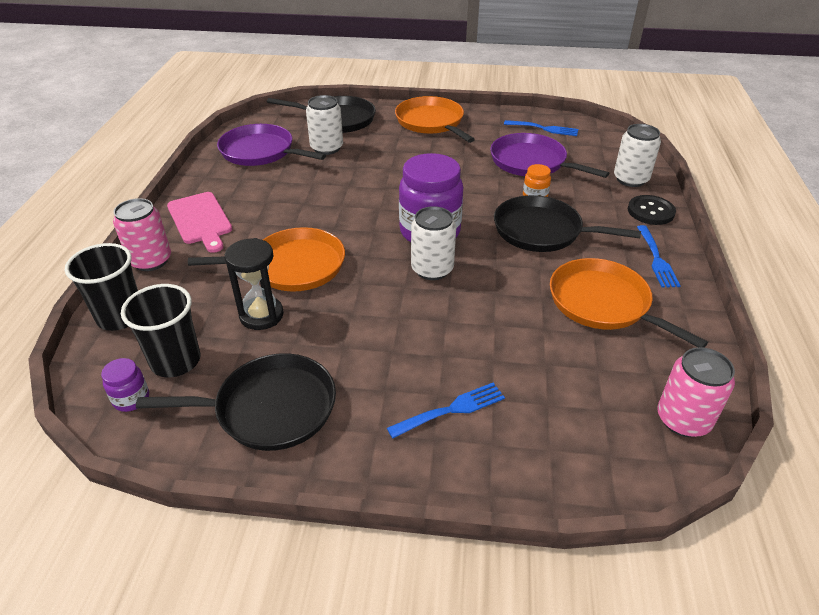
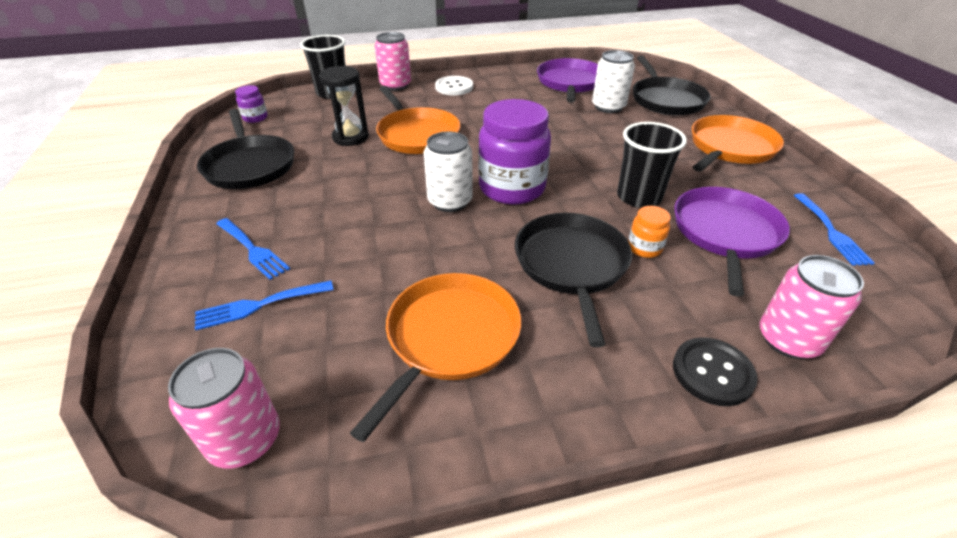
camera: 70 degrees right, 0 degrees up
(176, 361) = (293, 121): black cup -> black cup (639, 197)
(200, 220) = (454, 87): pink cutting board -> white button
(630, 179) = (788, 339): white can -> pink can
(656, 259) = (583, 389): blue fork -> blue fork (259, 305)

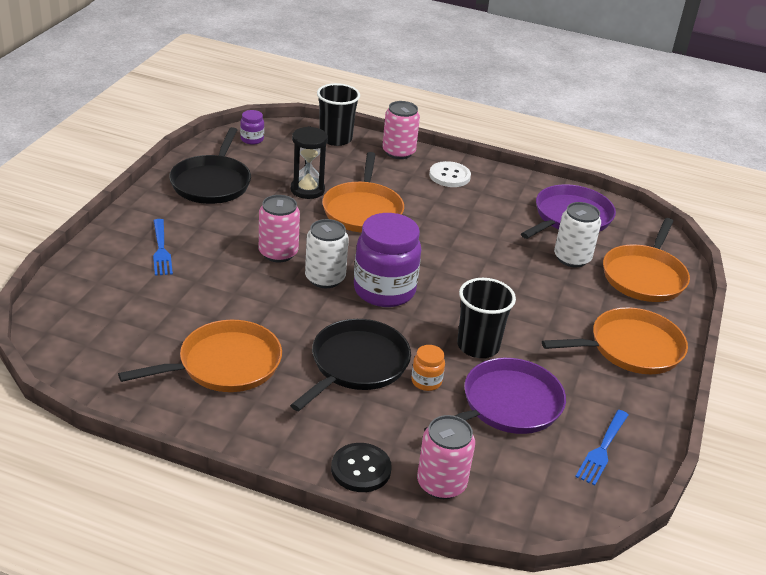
camera: 30 degrees right, 5 degrees down
(245, 439) = (72, 355): pink can -> pink can (278, 253)
(259, 305) = (136, 288): blue fork -> none
(666, 100) = (644, 276): black pan -> orange pan

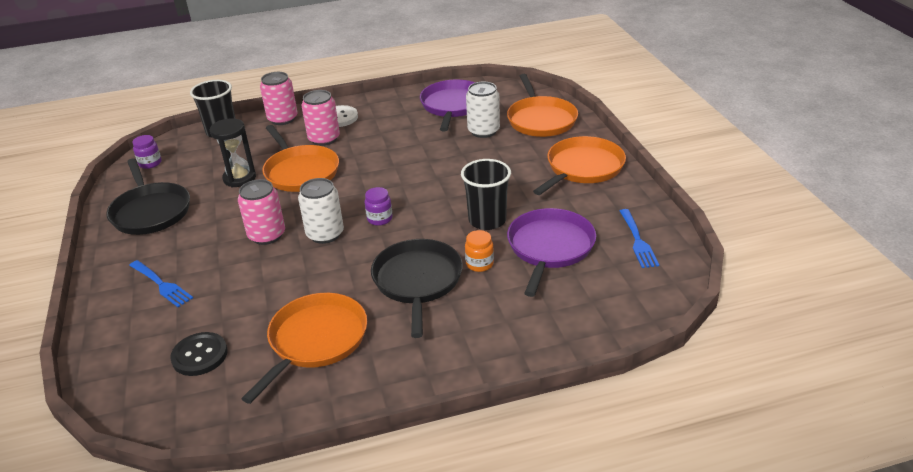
camera: 30 degrees left, 0 degrees up
(361, 469) = (503, 352): black button -> black button (200, 355)
(384, 290) = (380, 219): purple jar -> purple jar, size x0.45
(441, 484) = (567, 326): pink can -> pink can (324, 139)

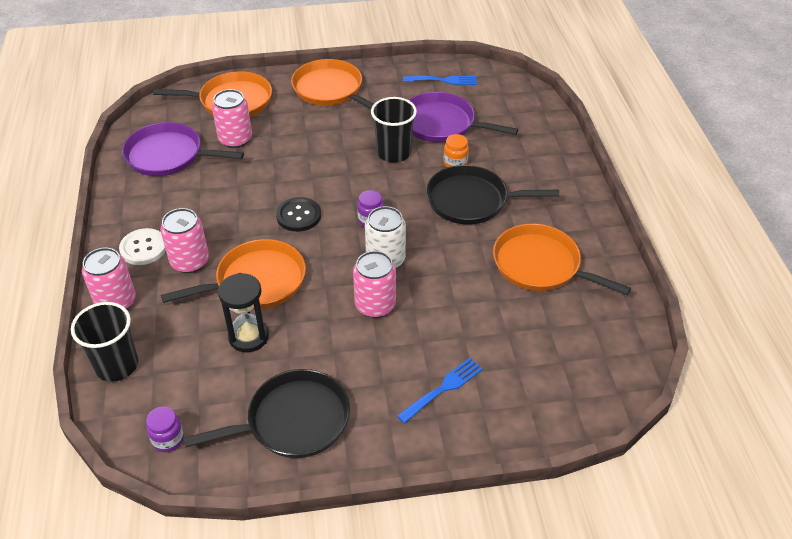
camera: 85 degrees left, 10 degrees up
(200, 355) = (554, 344): black button -> black button (298, 216)
(483, 131) = (235, 139): white can -> pink can

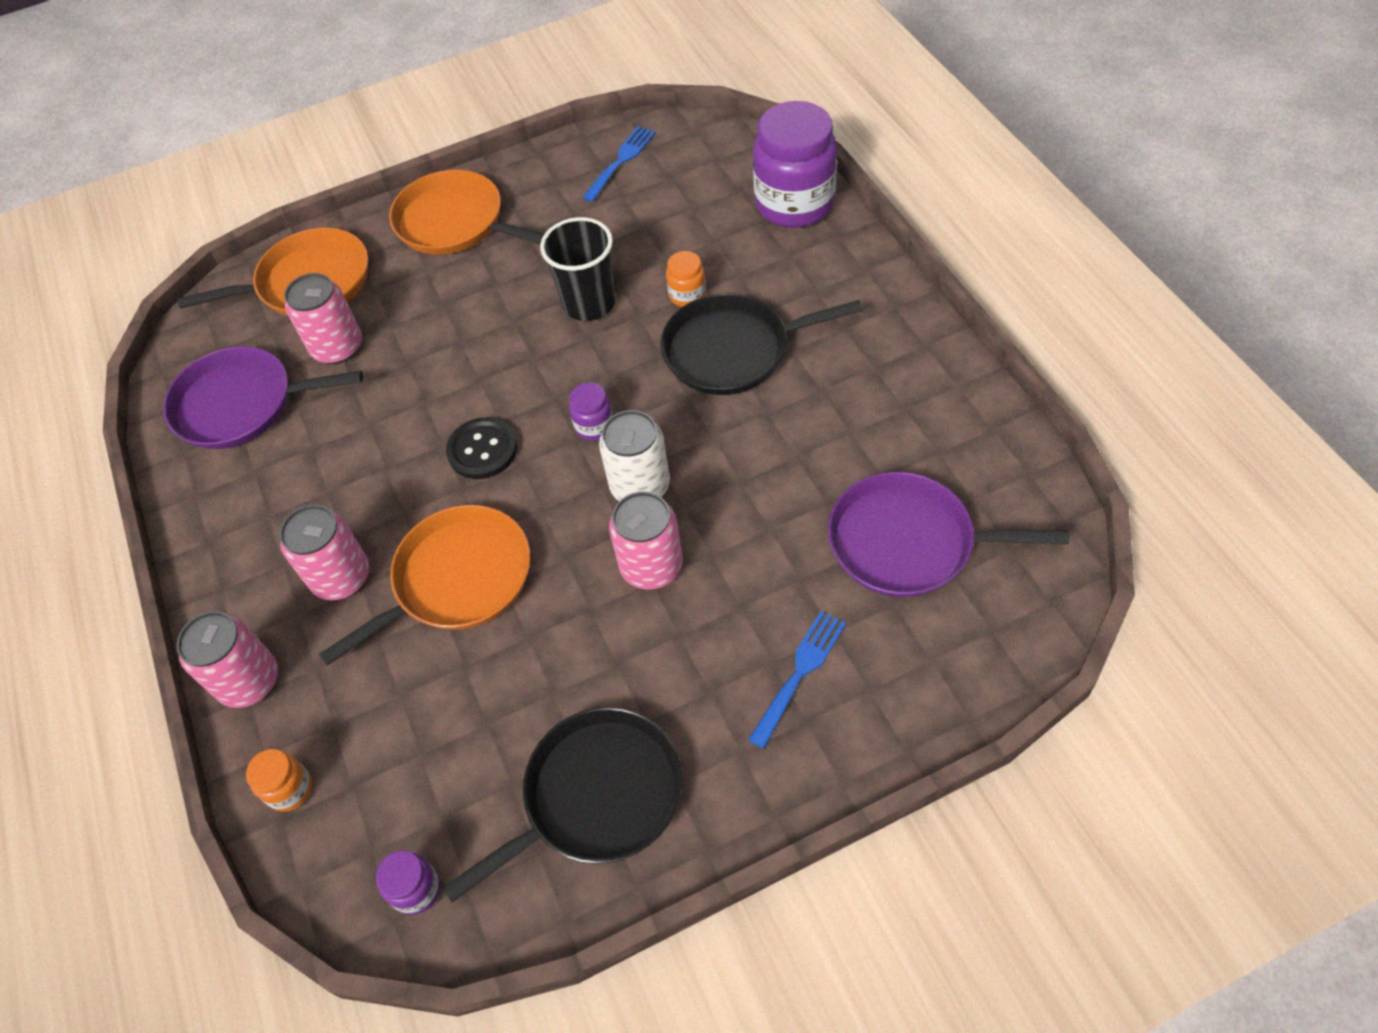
camera: 10 degrees left, 10 degrees up
(117, 365) = (290, 789): black cup -> orange jar
(143, 248) = (259, 575): white button -> none
(248, 337) = (478, 677): black hourglass -> none
(442, 124) = (644, 234): purple pan -> purple pan (908, 542)
(443, 80) = (621, 161): blue fork -> blue fork turned 45 degrees counterclockwise
(540, 265) = (870, 428): orange pan -> none
(541, 129) = (794, 204): none -> purple jar

